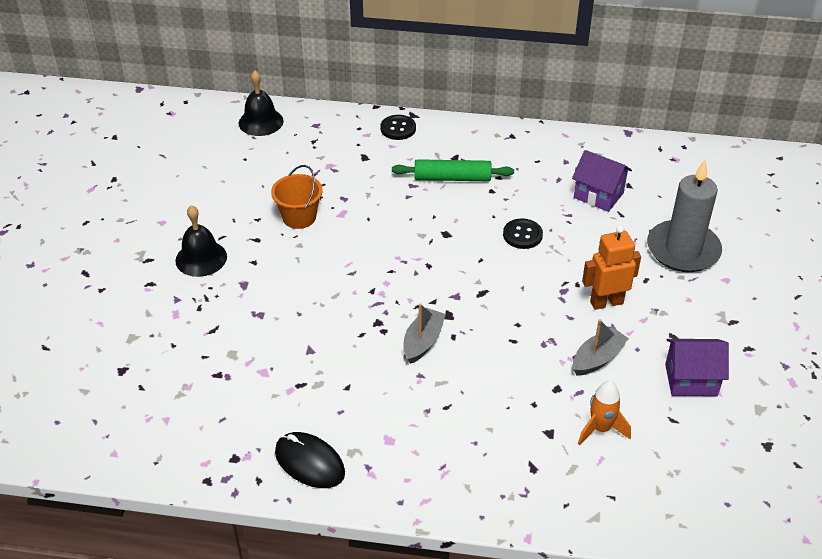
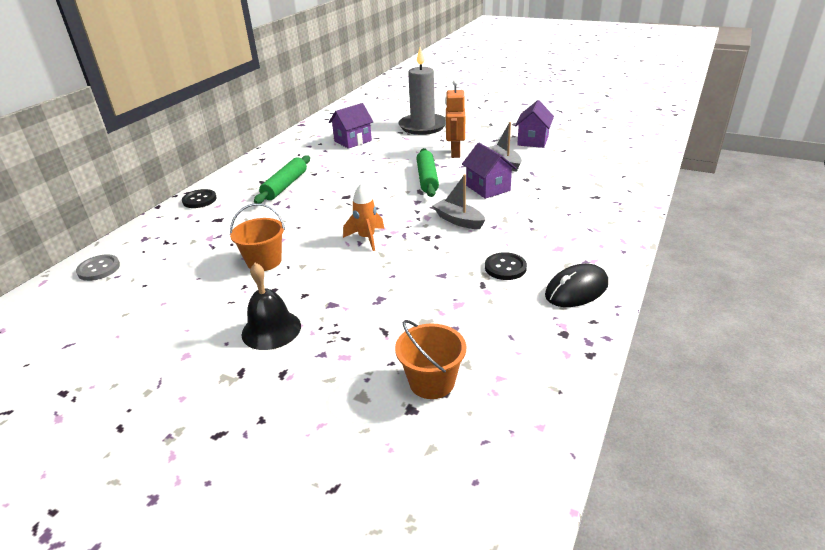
camera: 70 degrees left, 10 degrees down
(154, 376) = (432, 382): none -> orange bucket
(261, 122) = (99, 269): black bell -> grey button
(515, 354) = (488, 188): none -> purple house
(518, 291) = (427, 179): none -> green rolling pin
(522, 235) = (371, 169): black button -> black button (505, 267)
(600, 429) = (566, 171): orange rocket -> orange rocket (367, 238)

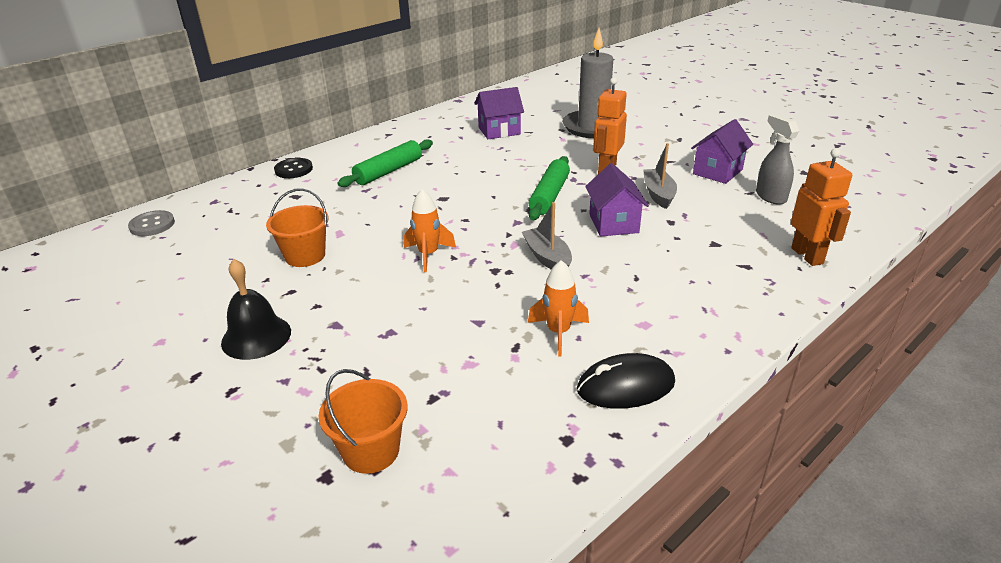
camera: 20 degrees right, 0 degrees up
(505, 267) = (558, 332): black button -> orange rocket
(579, 150) = (770, 196): none -> grey spray bottle
(628, 182) = (807, 256): none -> orange robot

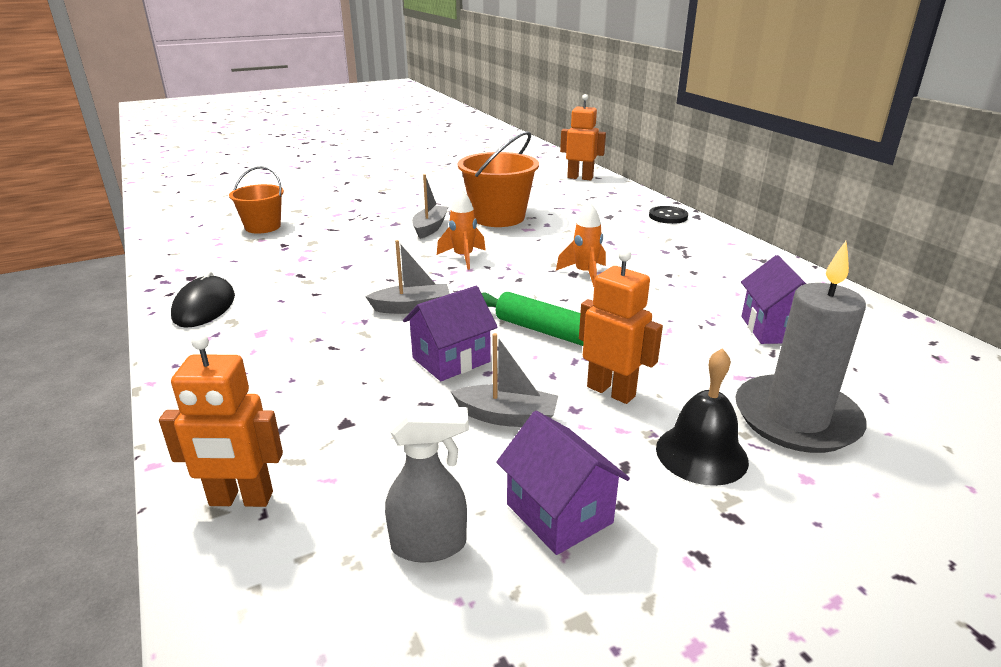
camera: 105 degrees right, 5 degrees down
(152, 225) = (580, 178): grey button -> orange robot
(256, 337) = (405, 204): black bell -> black bell (701, 454)
(305, 256) = (498, 217): orange bucket -> orange bucket, size x1.59
(348, 294) = (430, 228): none -> grey boat
(388, 171) = (651, 253): green rolling pin -> none
(558, 332) = (296, 293): orange rocket -> orange rocket (585, 274)
(613, 223) = (451, 360): purple house -> purple house turned 45 degrees counterclockwise

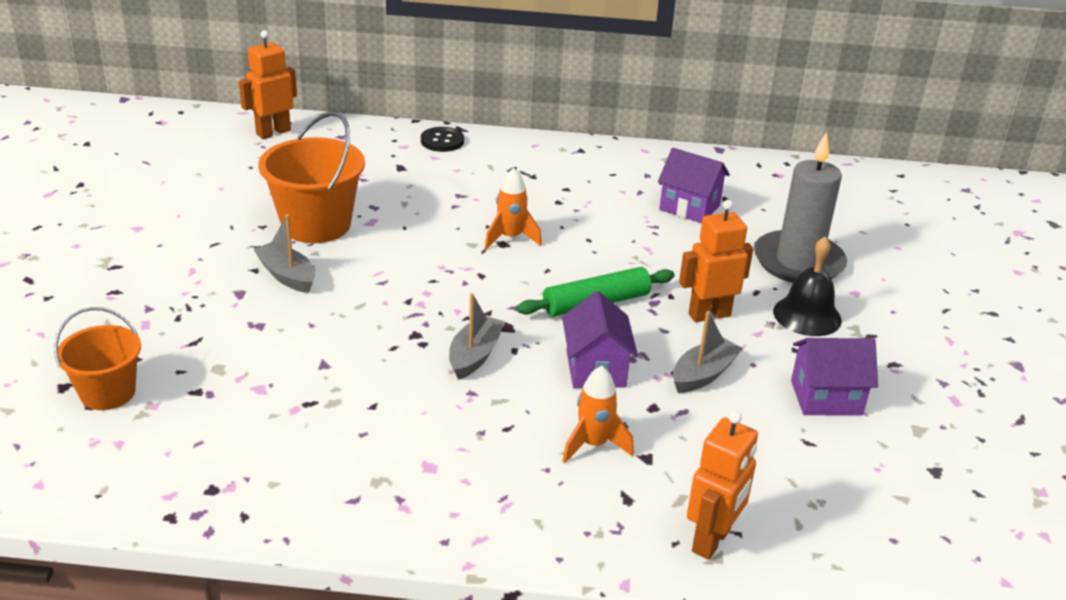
camera: 60 degrees left, 5 degrees up
(204, 307) = (318, 494): black mouse -> none
(430, 545) = (822, 463): grey spray bottle -> none
(463, 257) = (394, 285): orange rocket -> orange rocket (593, 445)

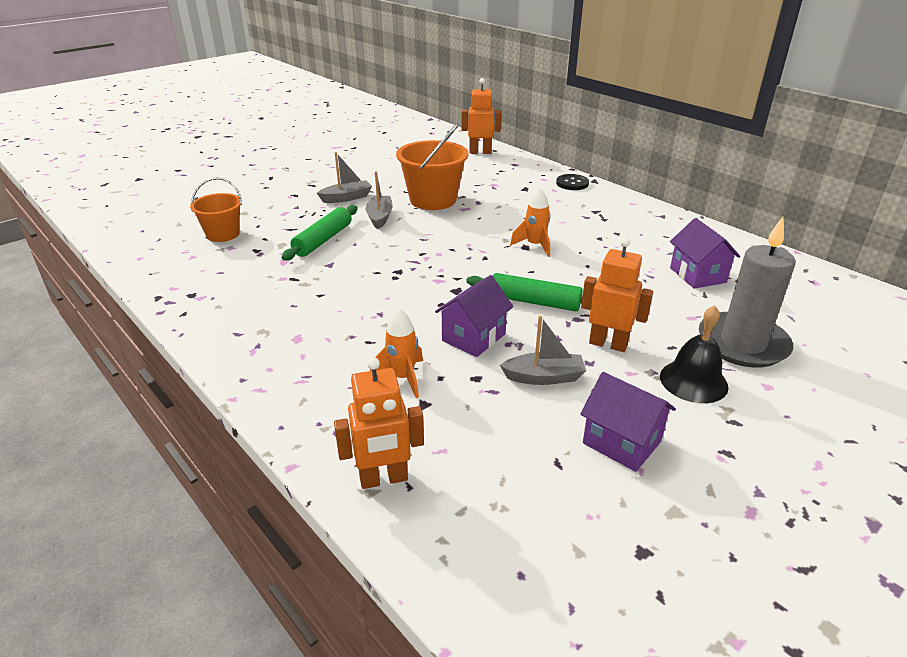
camera: 45 degrees right, 0 degrees up
(264, 337) = (323, 240): none -> green rolling pin
(474, 355) = (413, 296): grey boat -> grey boat (346, 198)

